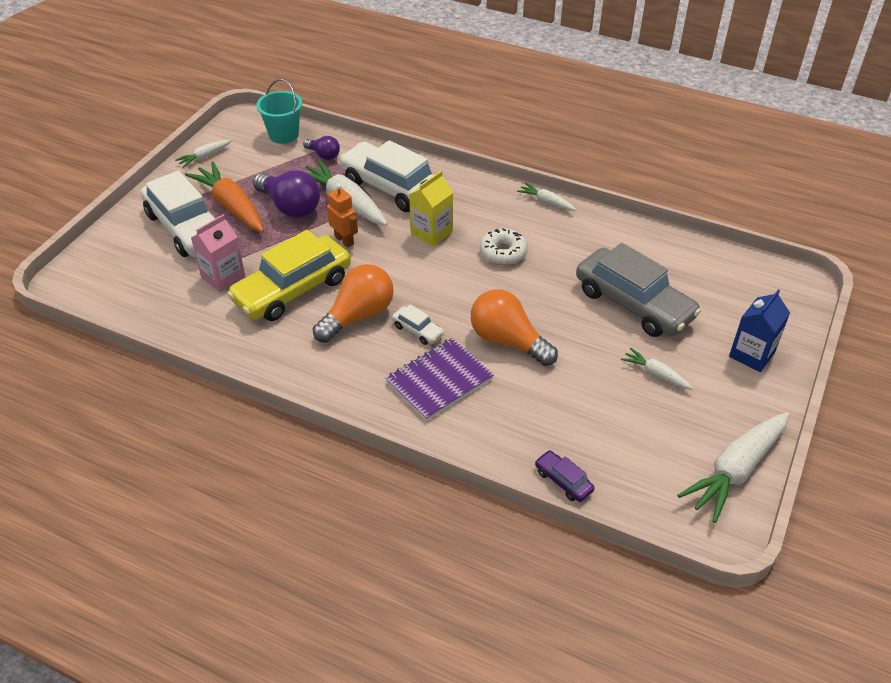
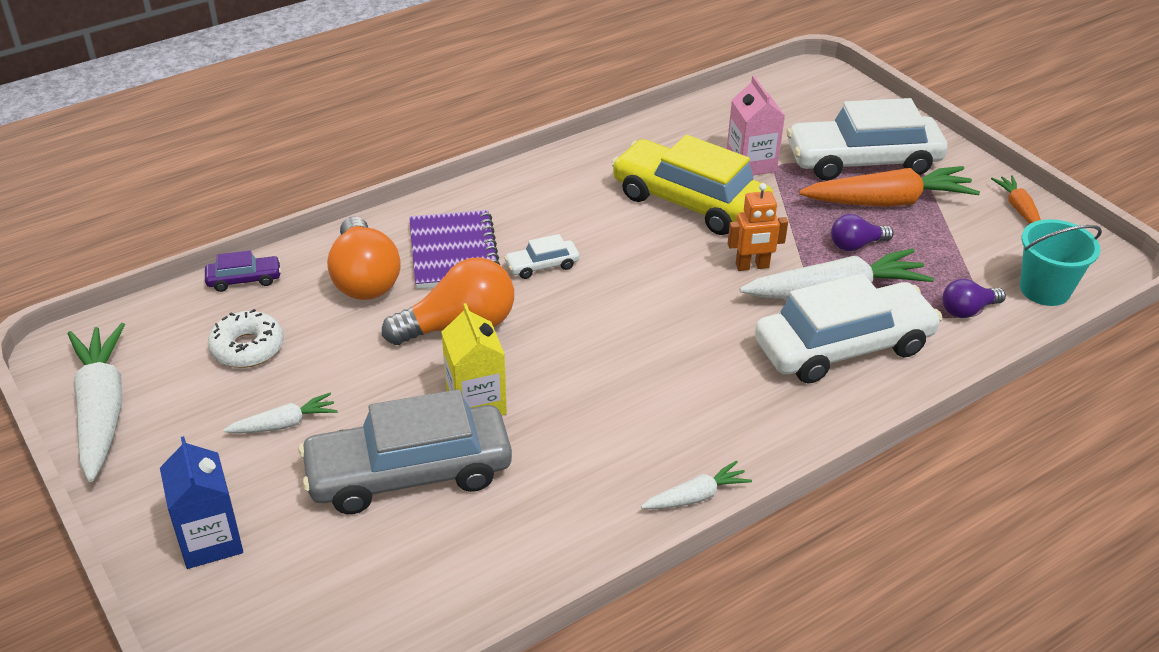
camera: 120 degrees right, 5 degrees down
(204, 157) = (1018, 208): white carrot -> orange carrot
(290, 207) = (856, 245): purple light bulb -> purple light bulb, size x0.55
(293, 289) = (689, 202): yellow car -> yellow car turned 45 degrees counterclockwise
(358, 316) = (605, 232): orange light bulb -> orange light bulb (364, 279)
(431, 233) = (712, 345): yellow carton -> yellow carton (476, 403)
(503, 253) = (617, 394): white donut -> white donut (247, 348)

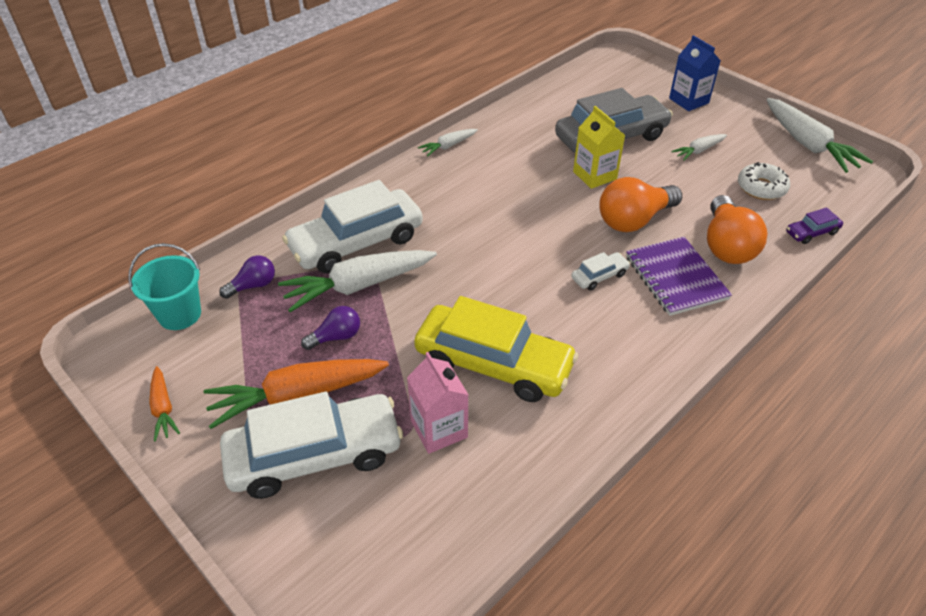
camera: 170 degrees right, 5 degrees up
(364, 279) = (726, 246): orange light bulb -> orange light bulb turned 150 degrees counterclockwise
(752, 266) = (428, 301): orange robot -> none

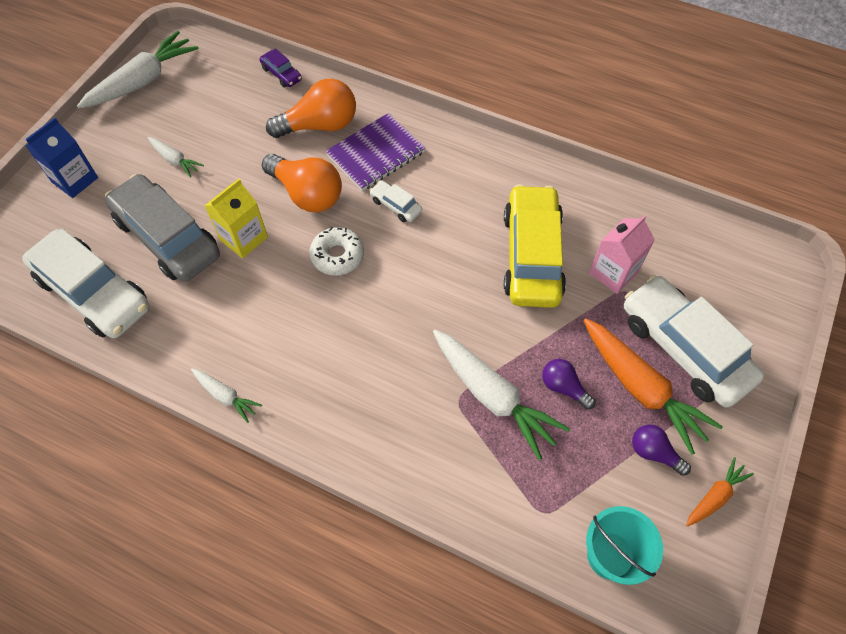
camera: 110 degrees left, 15 degrees up
(253, 285) = (538, 501): purple light bulb -> purple light bulb (654, 453)
(356, 243) = (432, 426): white car -> white car (94, 292)
(761, 188) = (225, 109): white donut -> white donut (337, 256)

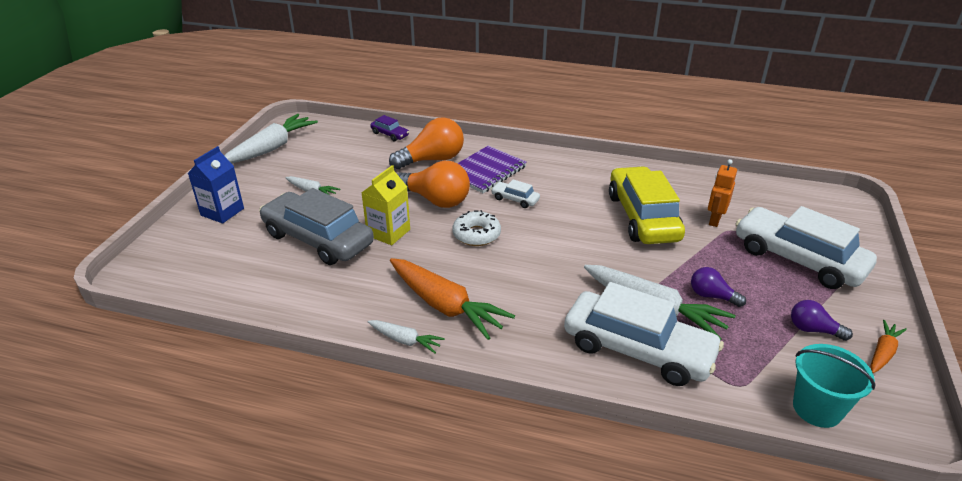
camera: 10 degrees left, 25 degrees down
(94, 292) = (256, 283): white car -> white car (638, 349)
(613, 272) = (714, 220): pink carton -> orange robot
(641, 389) = (777, 289): orange carrot -> orange carrot (445, 306)

